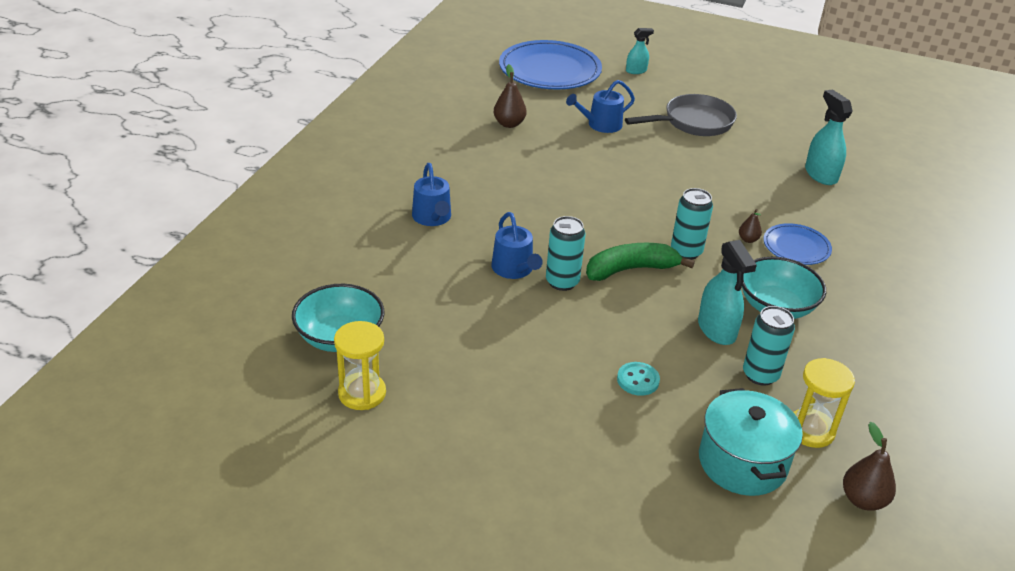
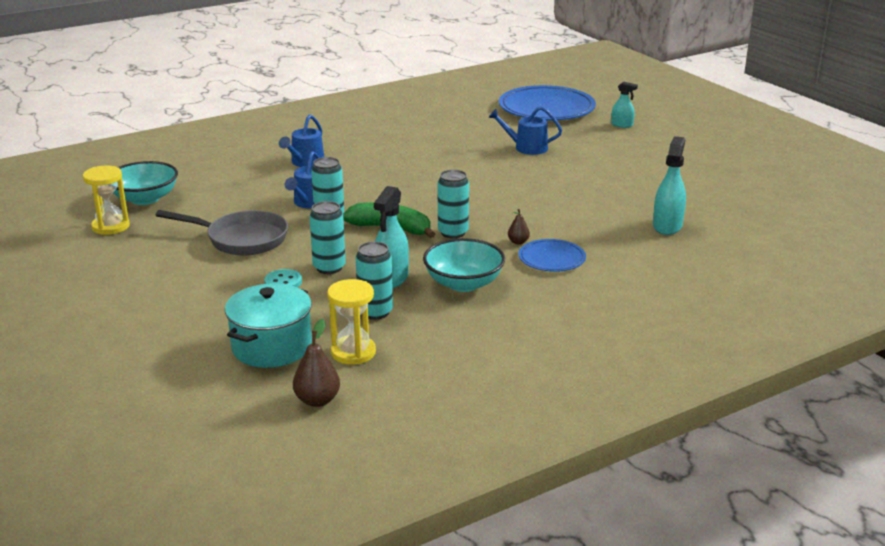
camera: 40 degrees right, 10 degrees down
(509, 124) = (454, 130): brown pear -> none
(649, 342) = (329, 267): none -> turquoise can
(693, 122) = (611, 166): grey pan -> grey pan (241, 239)

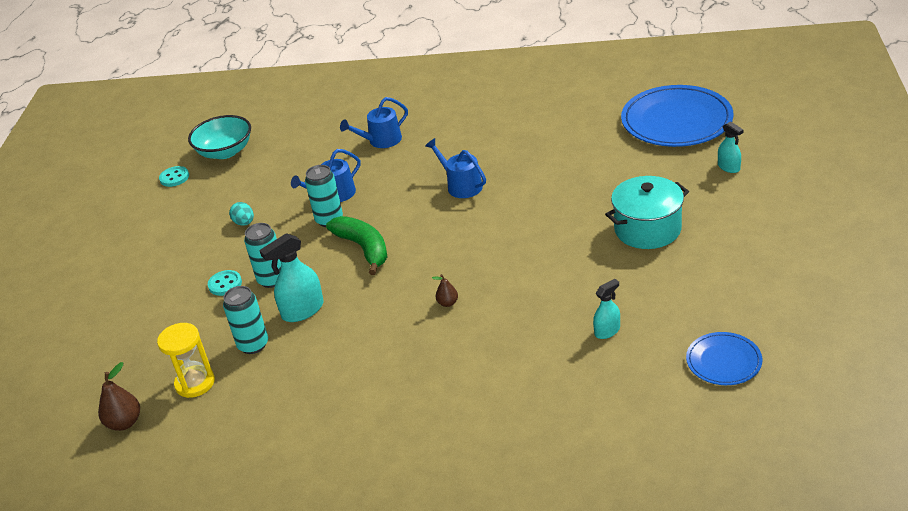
camera: 40 degrees right, 10 degrees up
(110, 226) = (174, 177): yellow hourglass -> turquoise button
(241, 239) = (244, 223): grey pan -> turquoise egg
(272, 347) = (150, 353): turquoise pot -> turquoise pot (647, 229)
(453, 233) = (406, 271): turquoise can -> none
(463, 283) = (350, 338): turquoise bowl -> none
(526, 148) = (593, 175): blue watering can -> blue watering can (461, 185)
(551, 258) = (453, 335): blue plate -> blue plate (723, 361)
(667, 226) = (607, 331): turquoise spray bottle -> turquoise spray bottle, size x0.60

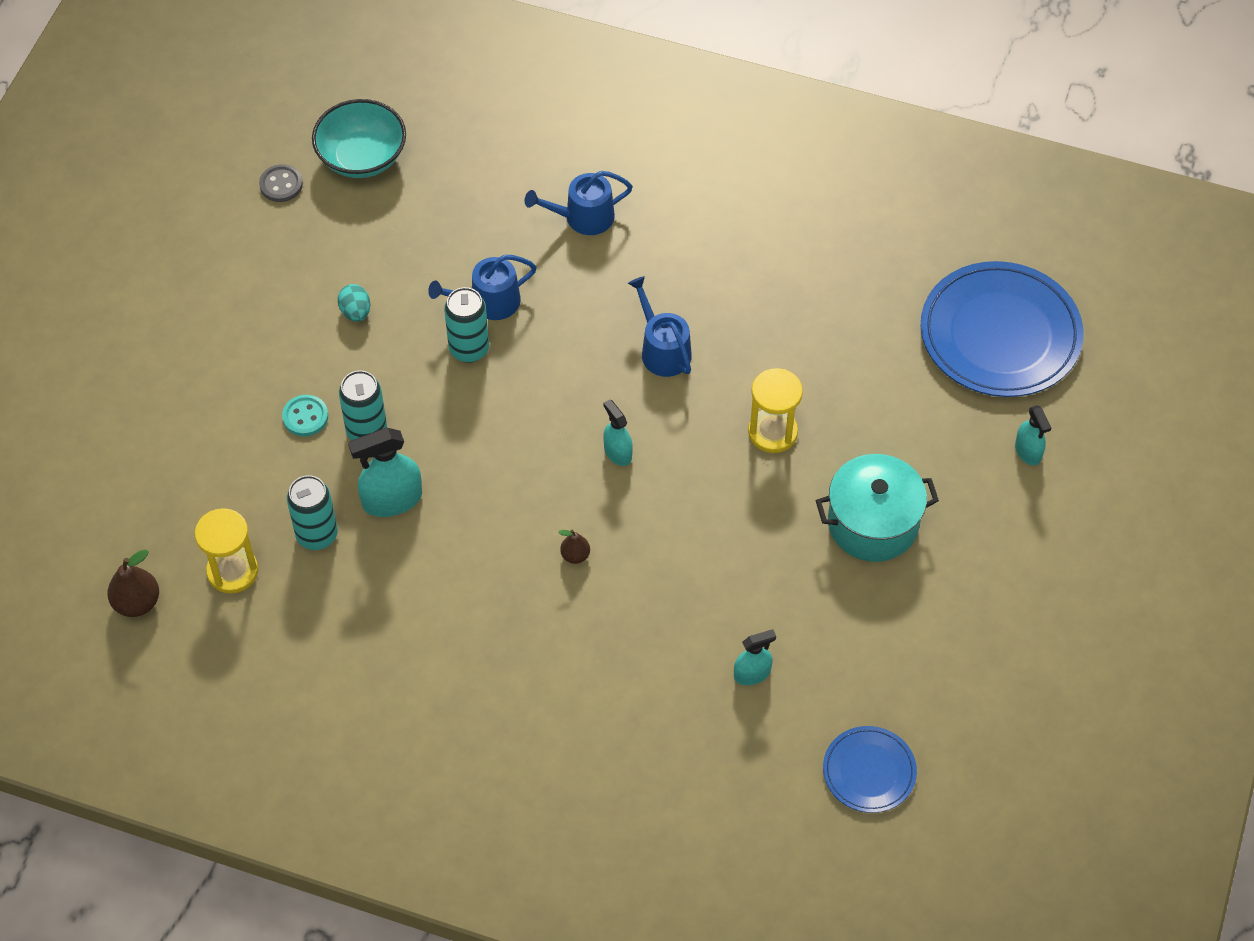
camera: 10 degrees right, 20 degrees up
(174, 177) = (281, 184): turquoise button -> grey button
(364, 248) = (499, 419): green banana -> none
(454, 242) = (617, 452): none -> turquoise spray bottle
(555, 204) = (772, 432): none -> yellow hourglass

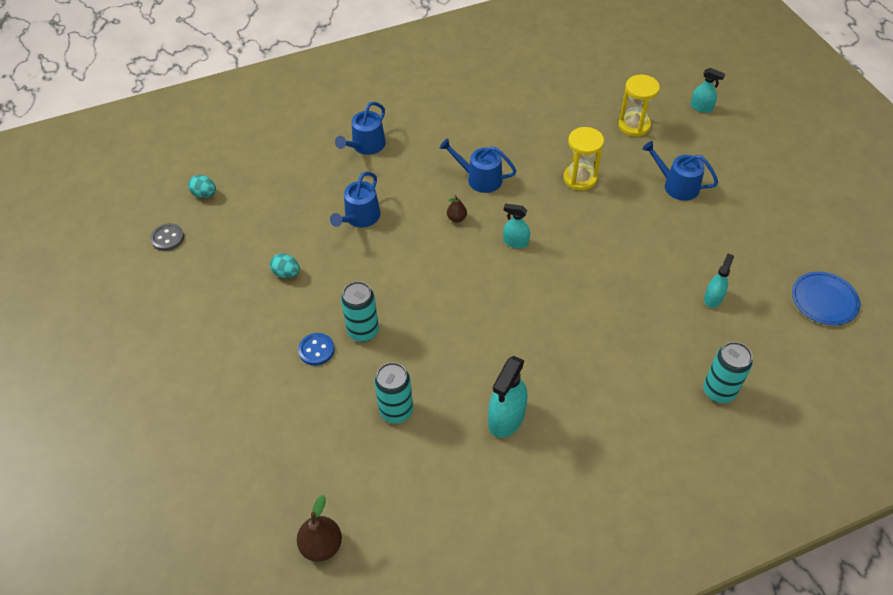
camera: 40 degrees left, 5 degrees down
(232, 571) = (365, 474): yellow hourglass -> yellow hourglass (634, 125)
(305, 417) = (316, 350): turquoise button -> blue button
(362, 157) = (204, 194): turquoise bowl -> turquoise egg
(392, 500) = (420, 357): turquoise spray bottle -> turquoise spray bottle (506, 418)
(469, 349) = (375, 248): turquoise can -> turquoise can (718, 391)
(575, 555) = (555, 309): brown pear -> brown pear (456, 218)
(873, 523) = (677, 185): turquoise pot -> blue watering can
(1000, 334) = (627, 69): blue plate -> none

